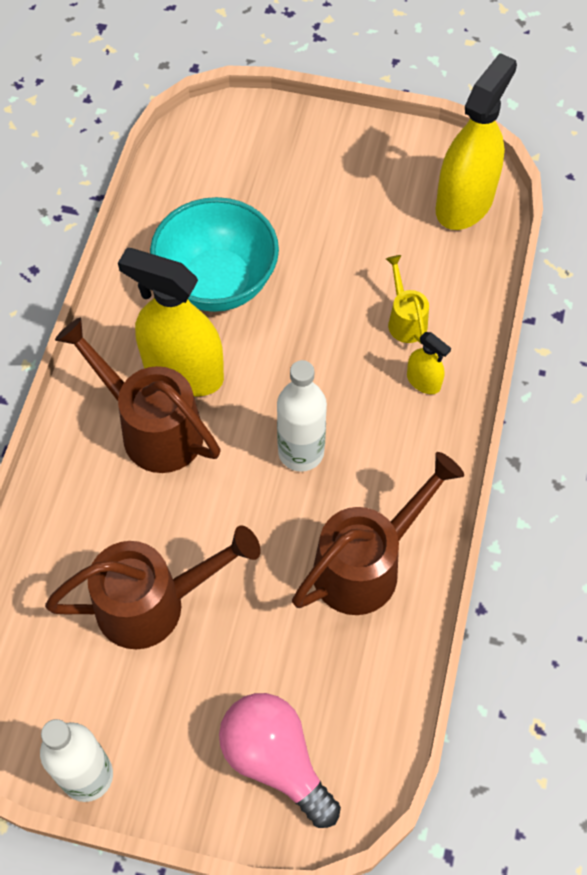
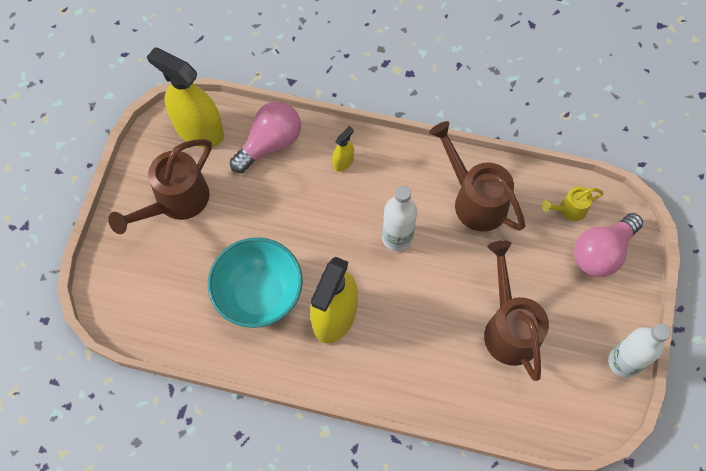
camera: 90 degrees left, 5 degrees up
(152, 428) = (380, 335): brown watering can -> brown watering can (176, 202)
(405, 320) = (295, 171): yellow watering can -> yellow watering can (569, 210)
(448, 288) = (270, 143): none -> pink light bulb

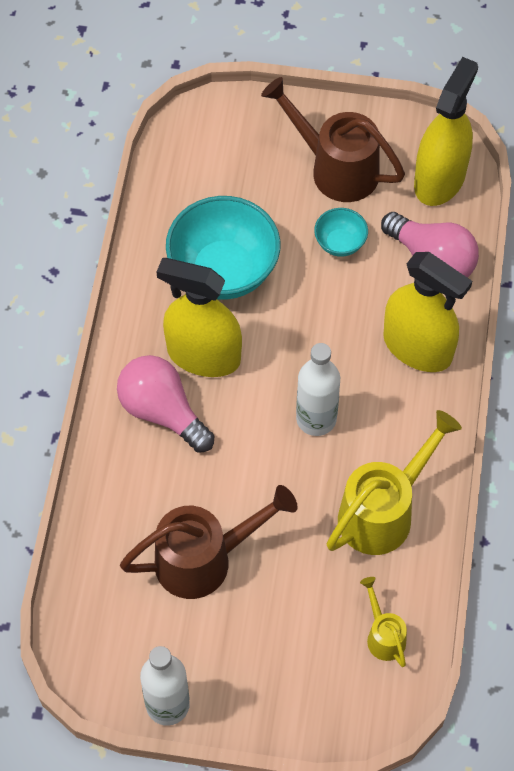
camera: 85 degrees right, 5 degrees down
(246, 206) = (340, 243): none -> turquoise bowl
(343, 162) = (417, 347): yellow spray bottle -> yellow spray bottle, size x2.22
(475, 200) = (383, 512): brown watering can -> yellow watering can
(601, 252) = (323, 679): pink light bulb -> pink light bulb (162, 411)

